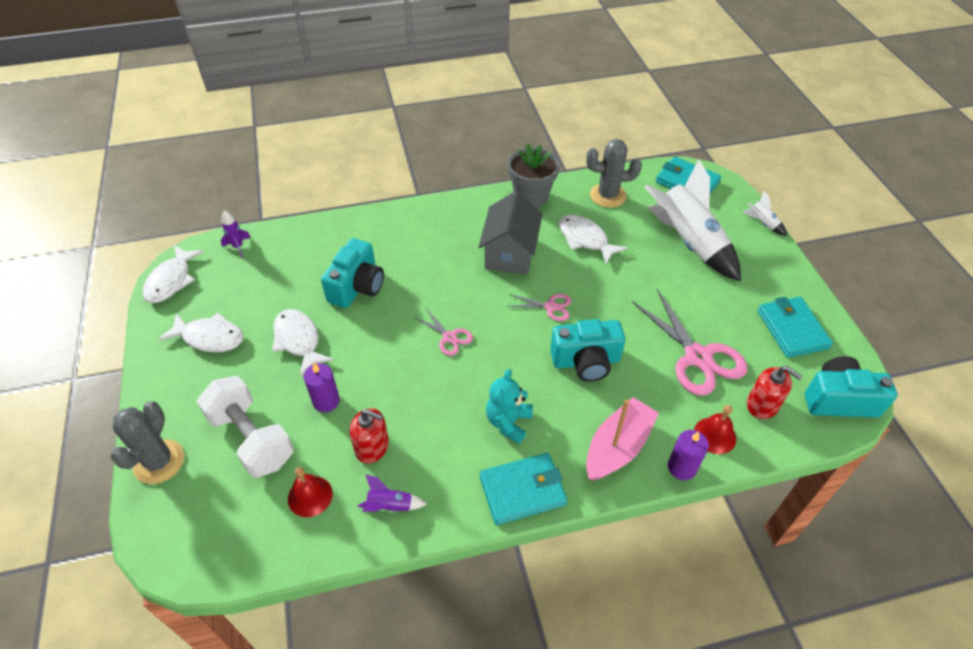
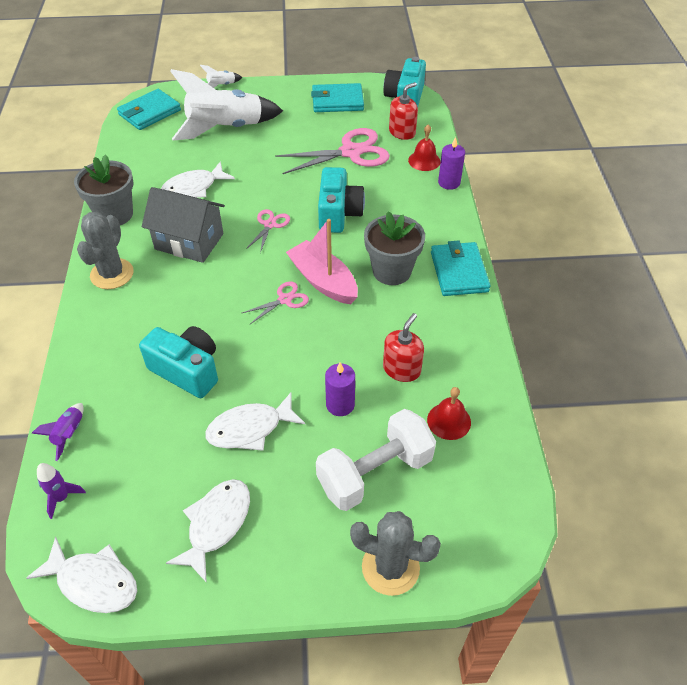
camera: 80 degrees left, 0 degrees up
(390, 506) = (465, 360): purple rocket -> purple rocket (69, 434)
(508, 422) = (391, 271): turquoise teddy bear -> grey flower pot
(608, 196) = (141, 163): grey cactus -> grey cactus (112, 274)
(618, 447) = (426, 211): pink boat -> pink boat (323, 281)

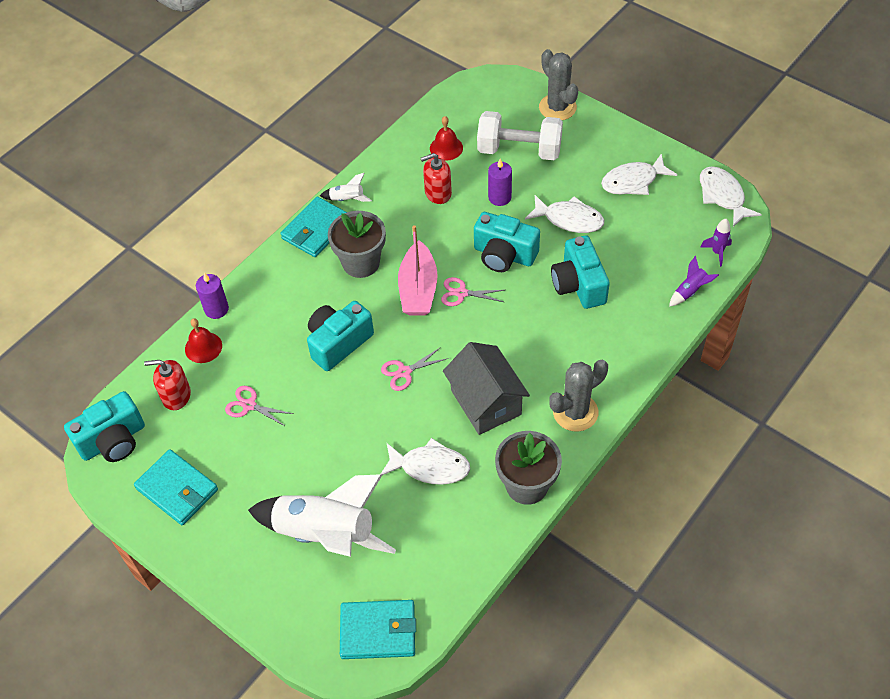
camera: 135 degrees left, 5 degrees up
(221, 86) = (260, 620): white rocket -> white rocket (347, 199)
(280, 353) = (504, 255): none -> turquoise camera
(351, 152) = (249, 405): pink scissors -> pink scissors, size x0.50

